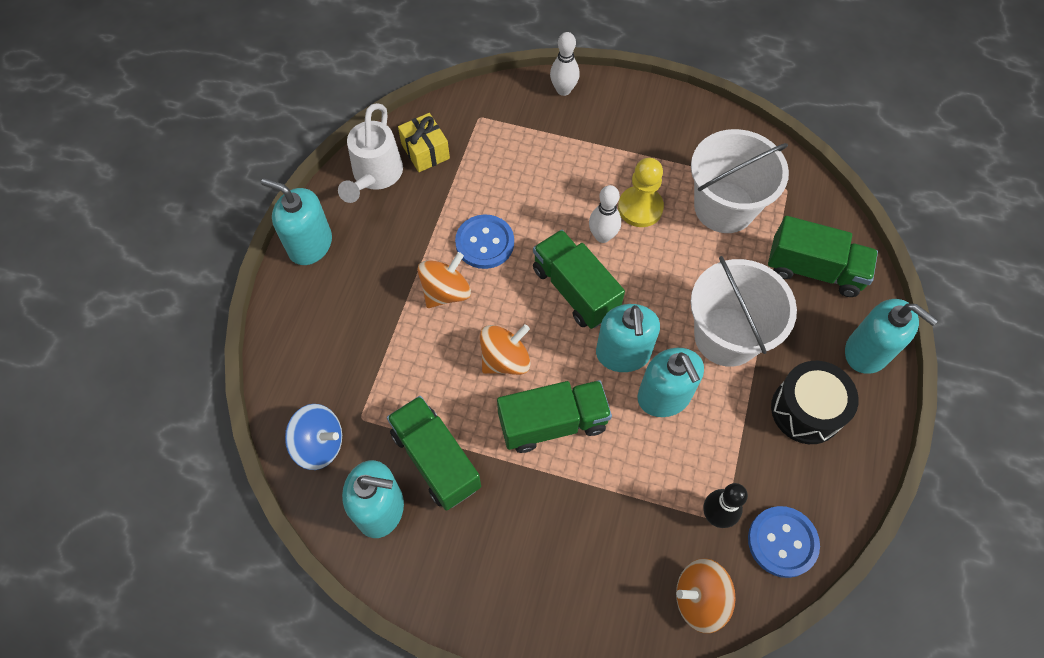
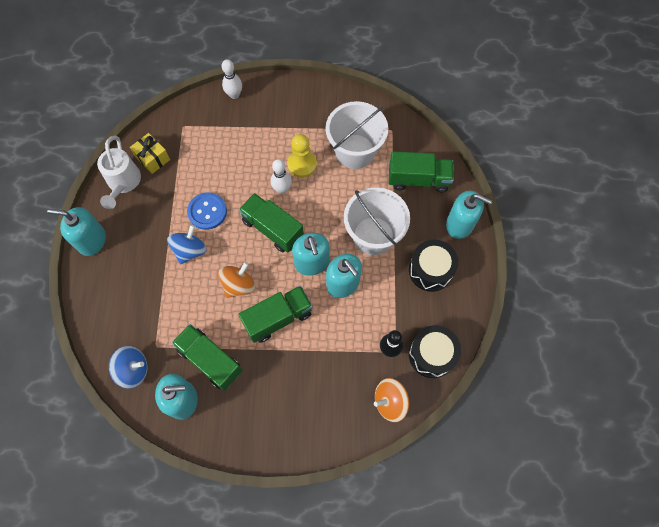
camera: 15 degrees left, 5 degrees up
(446, 292) = (190, 250): orange spinning top -> blue spinning top
(782, 542) = (431, 355): blue button -> black drum

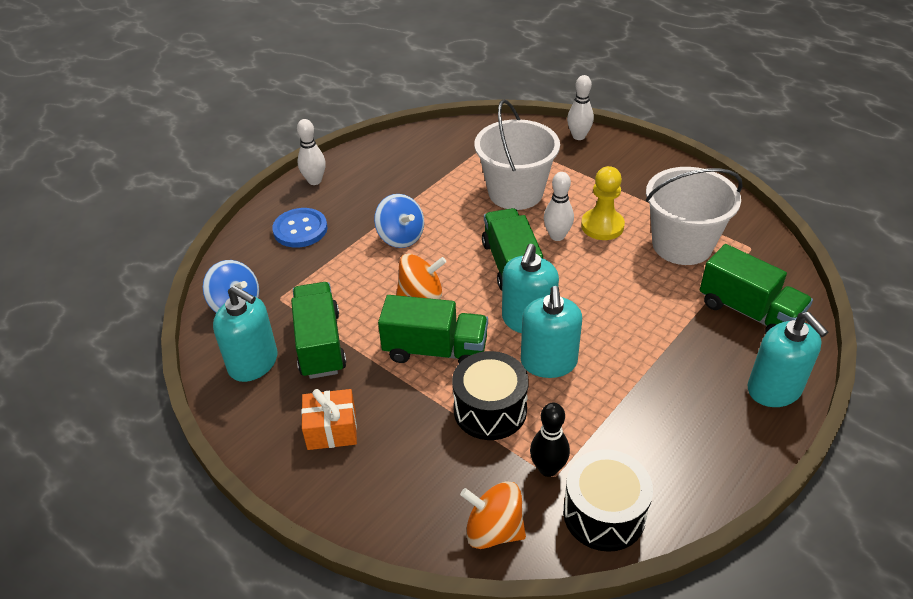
camera: 40 degrees right, 25 degrees down
(92, 240) = (314, 181): turquoise soap dispenser -> white bowling pin
(123, 183) = (392, 152): white watering can -> none
(153, 158) = (441, 147): yellow gift -> none
(190, 250) = (400, 237): blue spinning top -> blue spinning top turned 75 degrees clockwise
(207, 211) = (452, 215): blue button -> blue button (300, 229)
(265, 408) = (331, 430): none -> orange gift
(373, 236) = (634, 336): white bucket -> white bucket (515, 192)
(430, 270) = (685, 416): black drum -> black drum (490, 410)

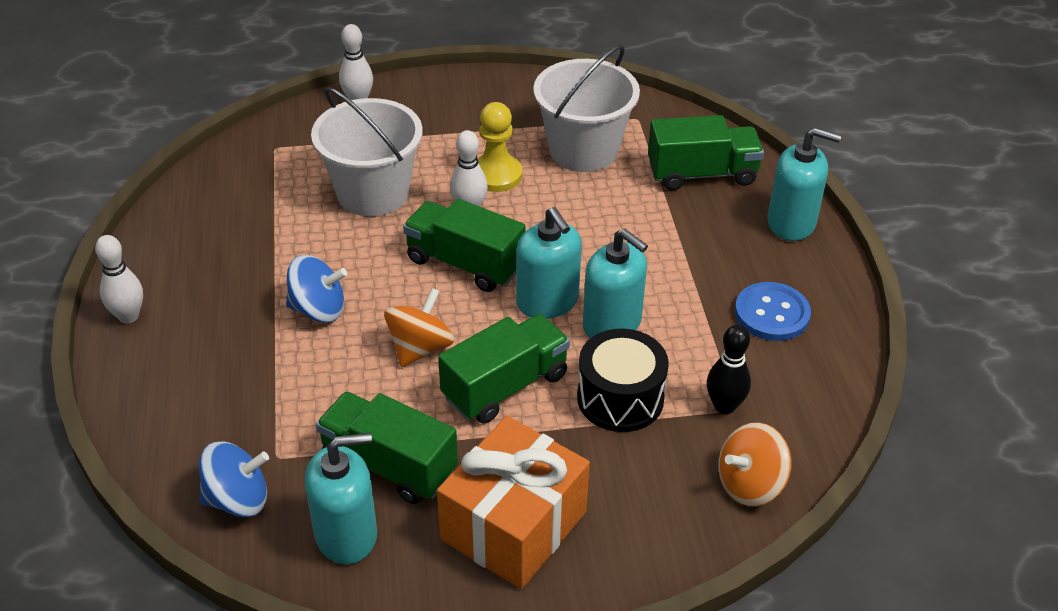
camera: 50 degrees left, 0 degrees up
(300, 229) = (192, 376): blue button -> blue button (772, 314)
(331, 430) = (513, 525): orange gift -> orange gift, size x1.83
(604, 514) = (804, 405): black drum -> none

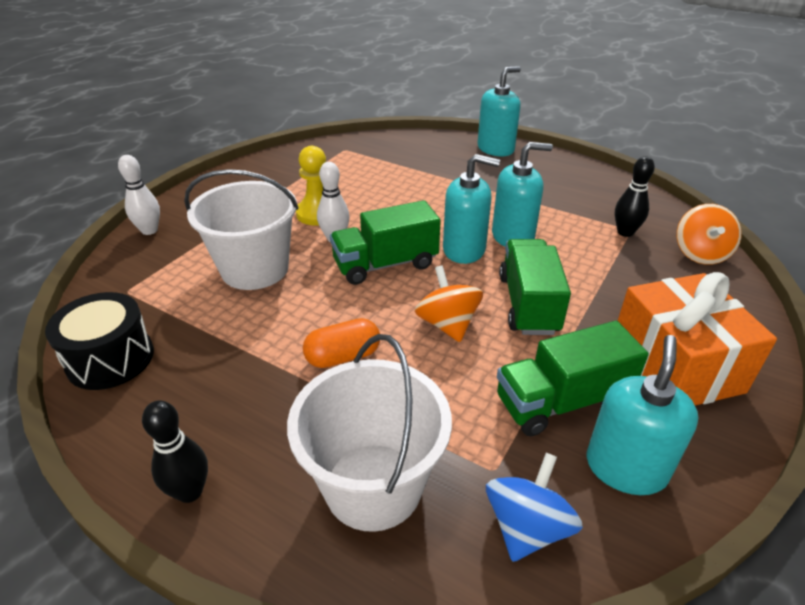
camera: 50 degrees left, 5 degrees down
(128, 316) = (190, 491): white bowling pin -> black bowling pin
(318, 309) = (343, 356): blue spinning top -> orange capsule
(583, 150) = (344, 176): white bucket -> white bucket (373, 486)
(620, 398) = (584, 264): black drum -> black drum (110, 359)
(702, 174) = (421, 153): green truck -> none
(772, 314) = (562, 185): blue button -> none

